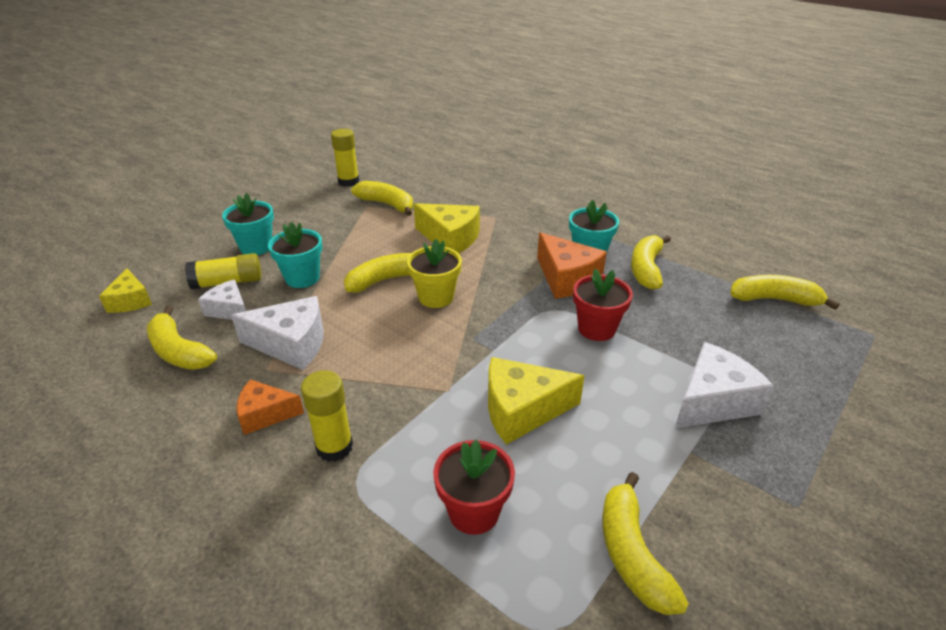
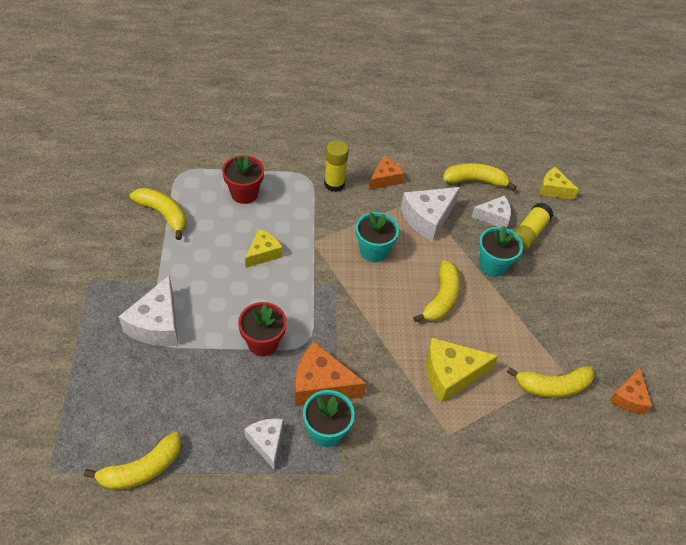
camera: 135 degrees right, 15 degrees up
(256, 247) = (563, 271): turquoise flower pot -> turquoise flower pot (373, 251)
(348, 181) = (628, 398): yellow glue stick -> orange cheese
(436, 297) = (392, 304): yellow flower pot -> none
(522, 410) = (263, 253): yellow cheese -> yellow cheese, size x0.63
(646, 269) = (267, 442): yellow banana -> white cheese

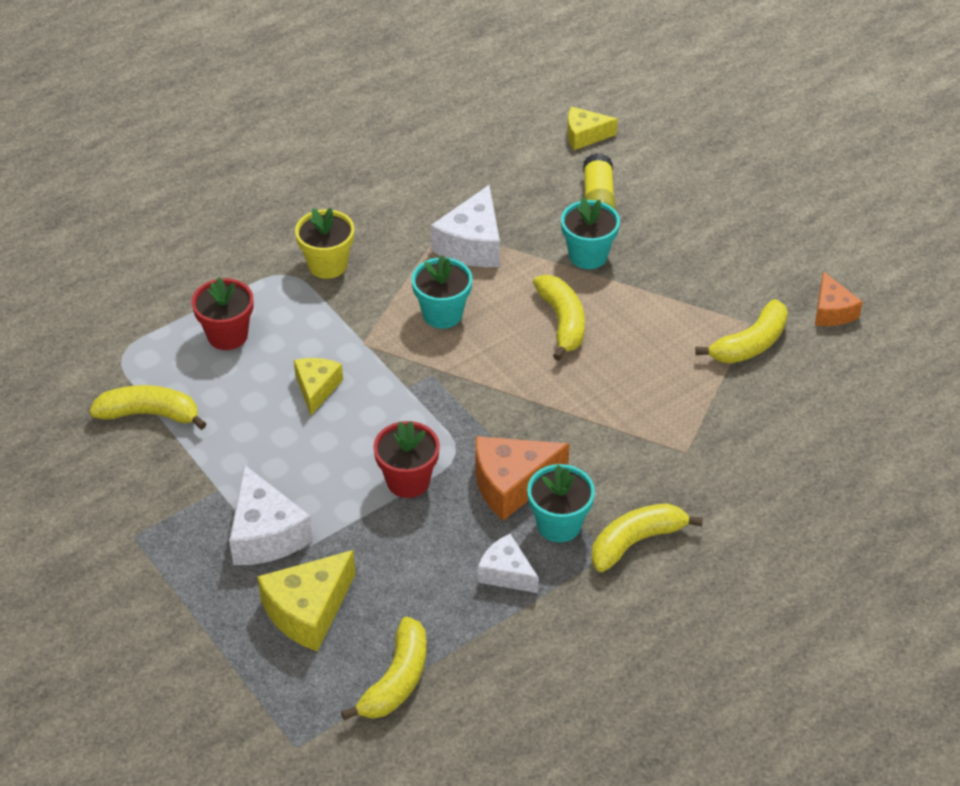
camera: 30 degrees left, 5 degrees down
(334, 184) = (327, 265): yellow glue stick -> yellow flower pot
(385, 179) = (383, 226): orange cheese -> none
(450, 374) = (638, 393): yellow cheese -> yellow cheese (308, 610)
(475, 181) = (489, 173): yellow banana -> yellow banana (636, 541)
(494, 217) = (545, 202): white cheese -> none

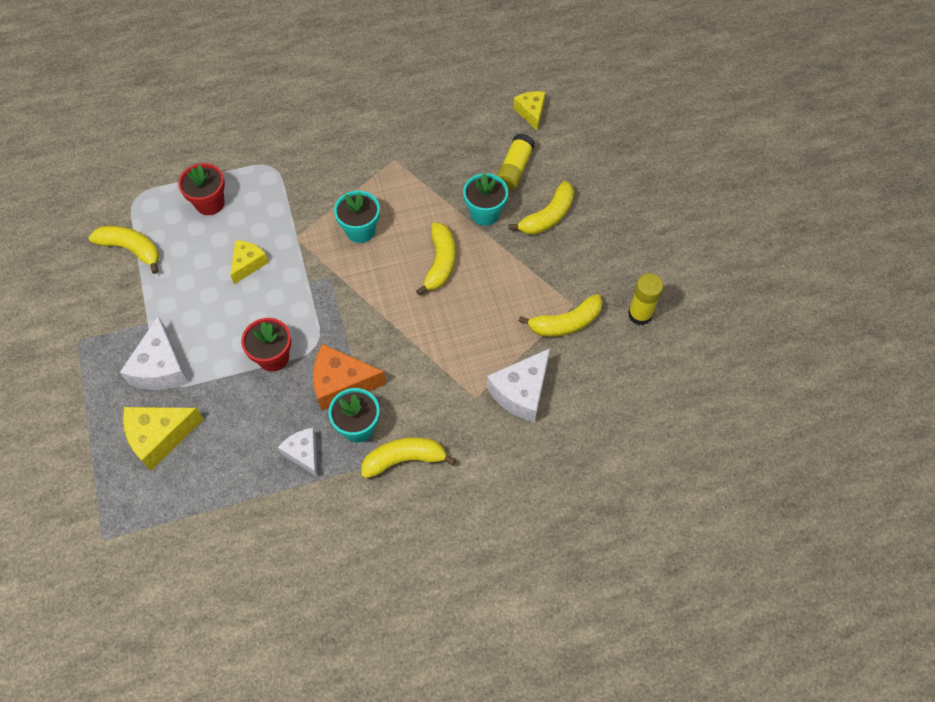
camera: 20 degrees right, 15 degrees up
(327, 265) = (302, 167): yellow flower pot -> none
(396, 680) = (191, 512): yellow banana -> yellow banana (548, 216)
(472, 244) = (408, 180): white cheese -> white cheese (521, 392)
(585, 135) = (531, 112): yellow cheese -> yellow cheese turned 60 degrees clockwise
(832, 311) = (640, 314): orange cheese -> yellow glue stick

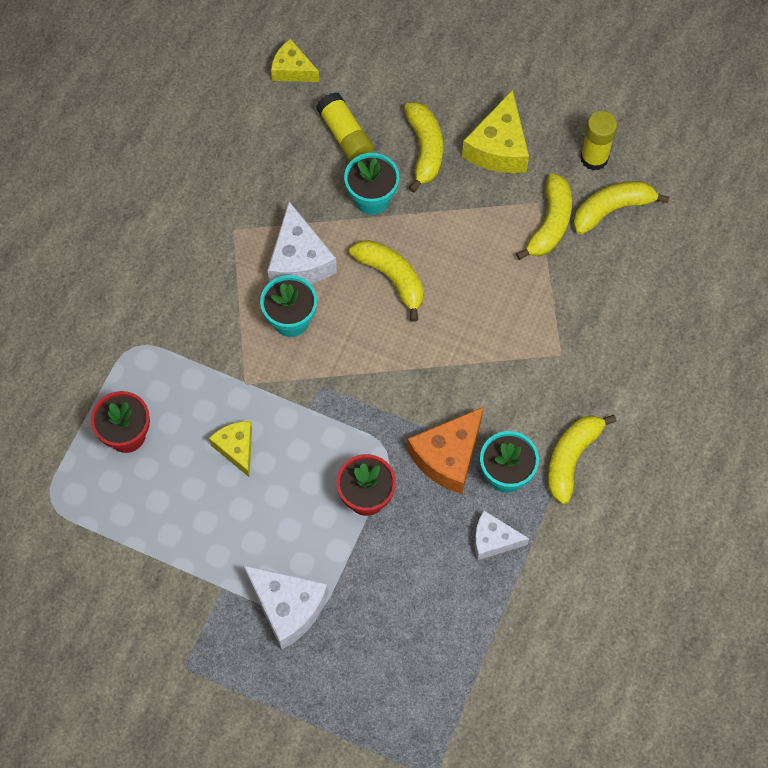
camera: 50 degrees left, 5 degrees up
(131, 249) = (116, 547): yellow banana -> yellow banana (612, 209)
(160, 437) = (366, 657): yellow cheese -> yellow cheese (498, 147)
(521, 392) = (587, 313): white cheese -> white cheese (299, 260)

